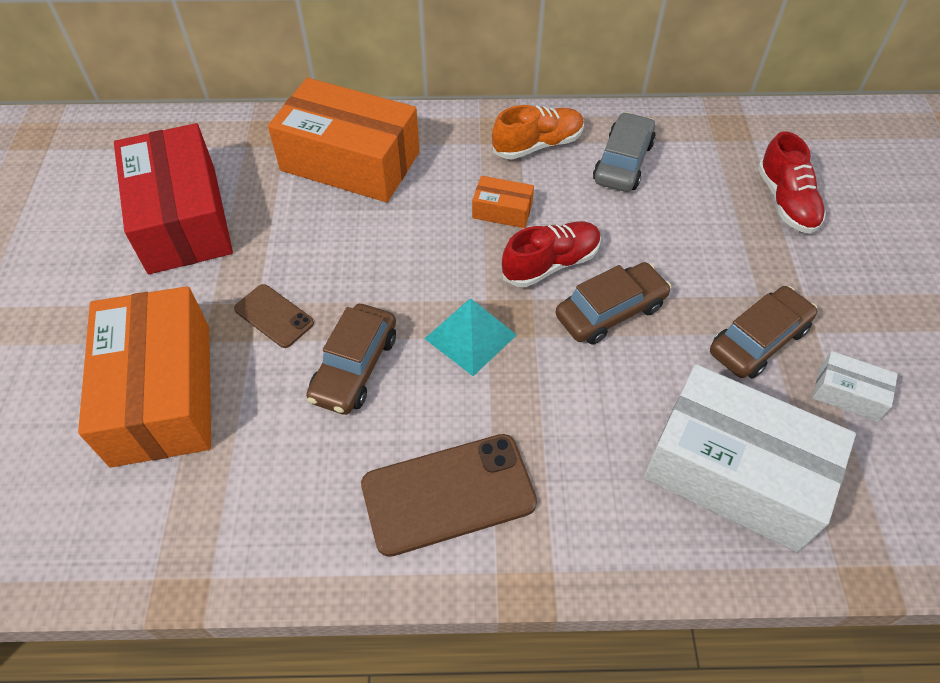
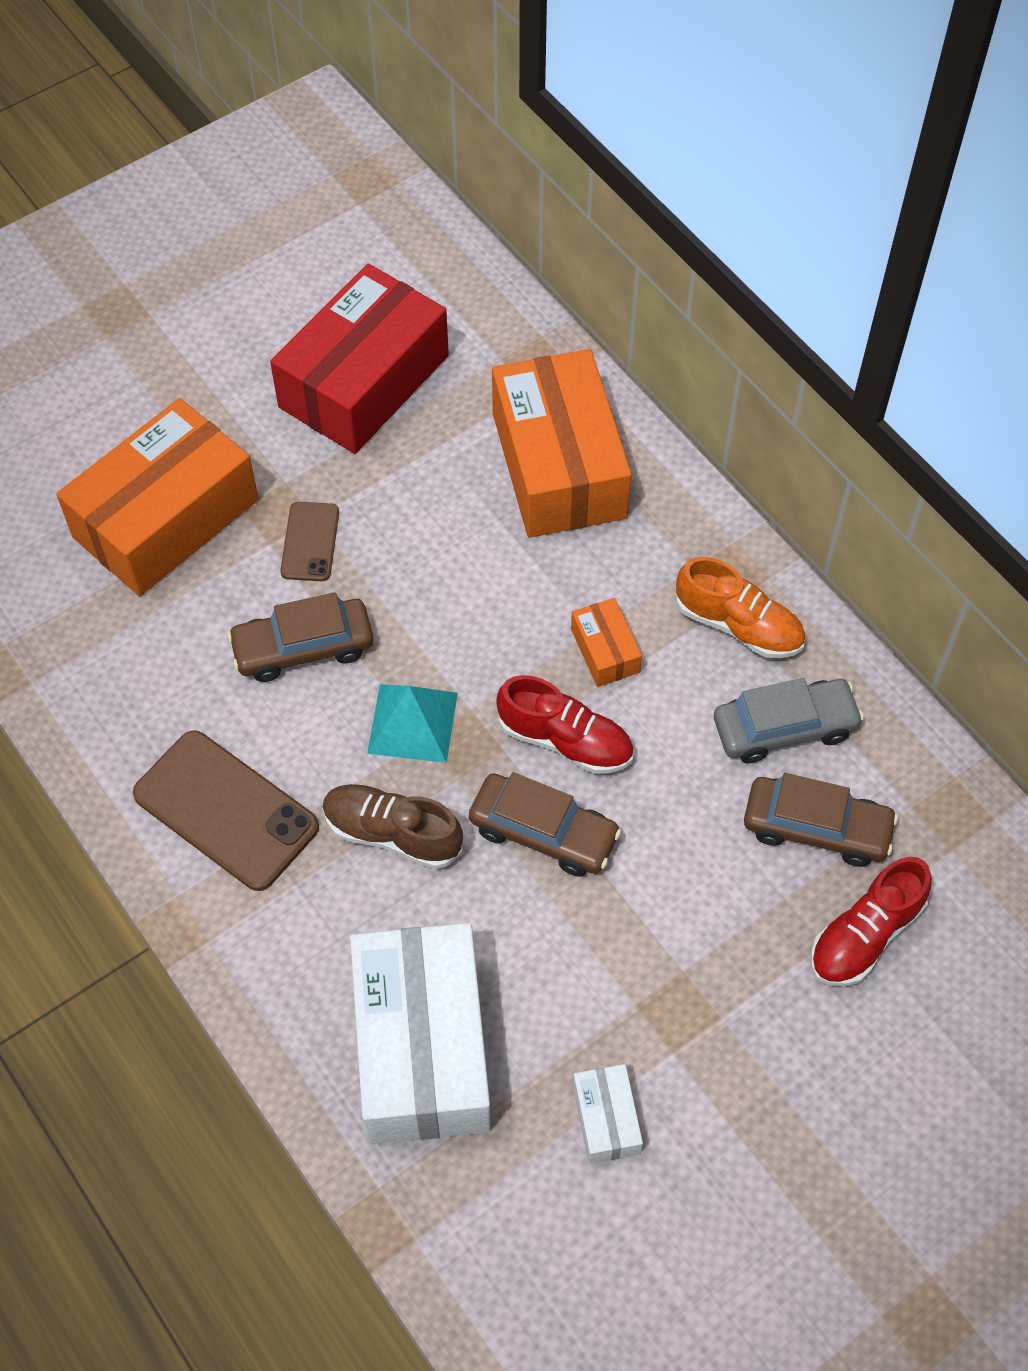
camera: 55 degrees right, 5 degrees up
(549, 396) = (392, 833): none -> brown shoe
(758, 341) = (614, 997): brown car -> brown car (816, 828)

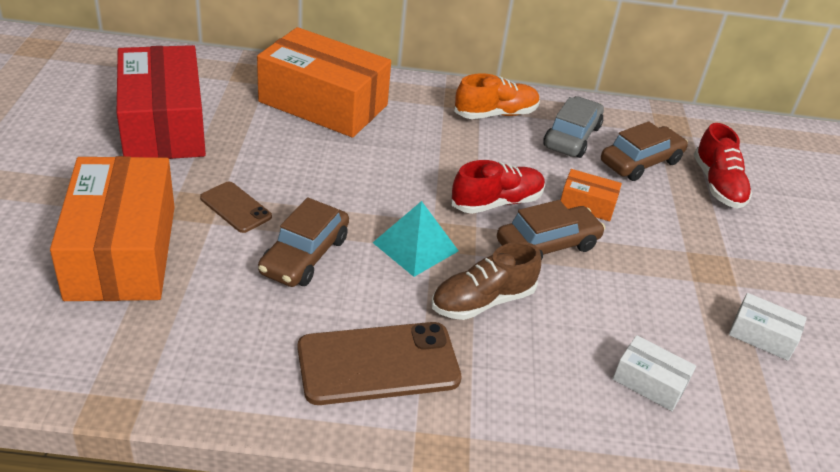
camera: 55 degrees left, 20 degrees down
(422, 1047) = (649, 382): white box -> white box, size x0.43
(605, 650) = (457, 157): orange box -> orange box (587, 204)

